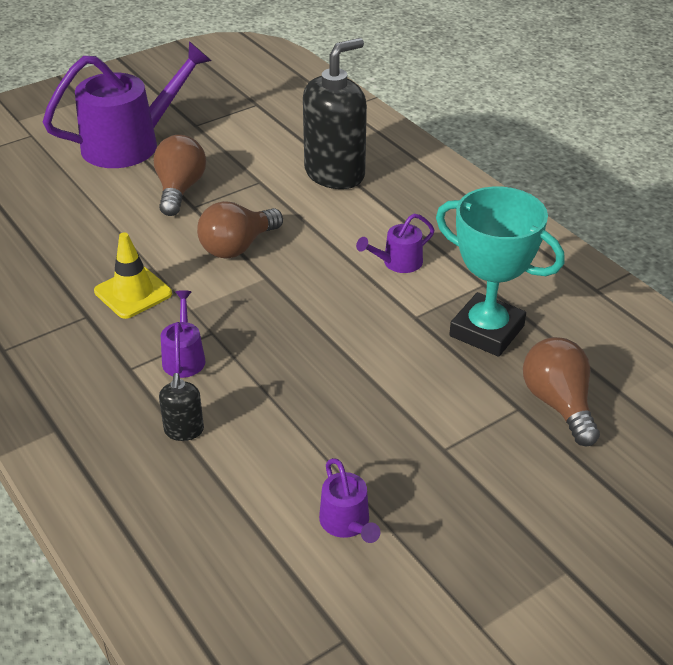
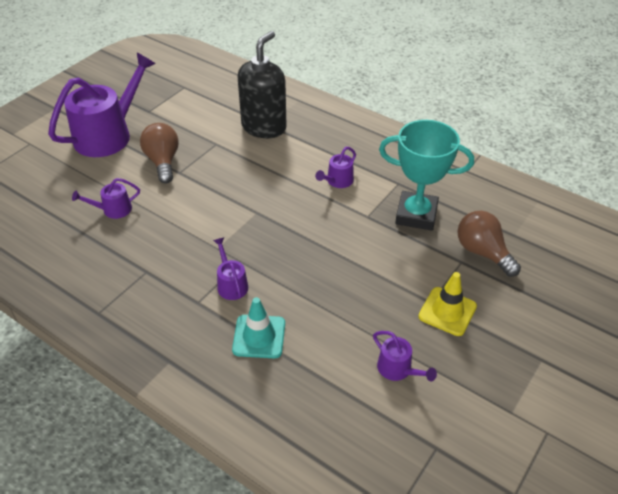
camera: 20 degrees left, 5 degrees up
(87, 233) = (113, 210): none -> purple watering can
(133, 293) = (170, 246): yellow traffic cone -> yellow traffic cone (447, 311)
(184, 430) = (259, 336): black soap dispenser -> turquoise traffic cone
(237, 247) = (225, 195): brown light bulb -> none

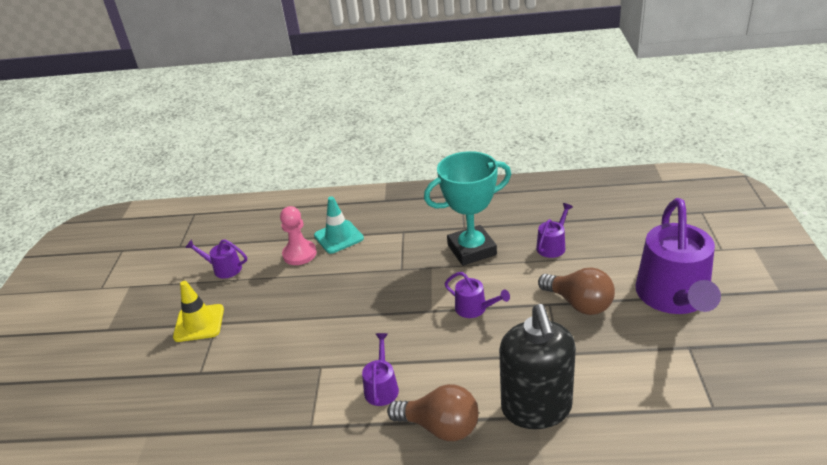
camera: 150 degrees right, 10 degrees down
(231, 284) = (391, 252): purple watering can -> purple watering can (474, 308)
(311, 338) = (299, 254): none -> pink pawn
(416, 215) = (269, 397): turquoise trophy -> turquoise trophy (472, 250)
(482, 252) = (179, 393): brown light bulb -> brown light bulb (440, 427)

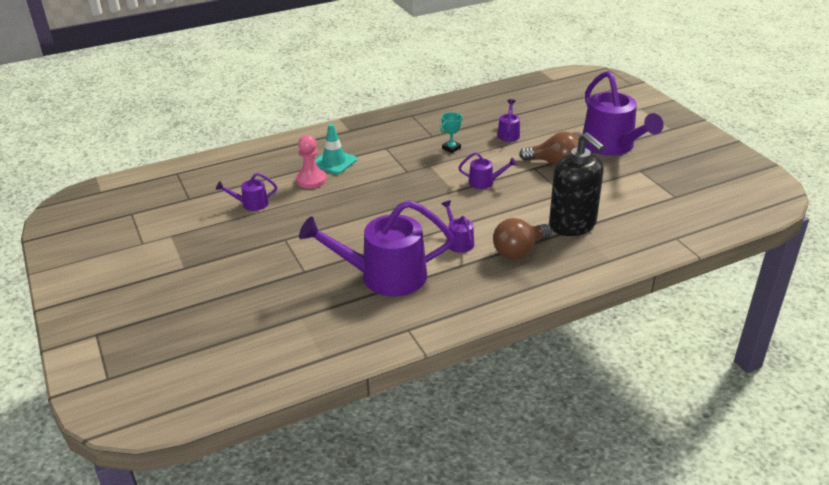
camera: 30 degrees left, 0 degrees up
(199, 323) = (268, 243): yellow traffic cone -> none
(268, 410) = (385, 276): none -> purple watering can
(440, 427) = (519, 251): brown light bulb -> brown light bulb turned 150 degrees clockwise
(472, 250) = (451, 148): turquoise trophy -> turquoise trophy, size x0.44

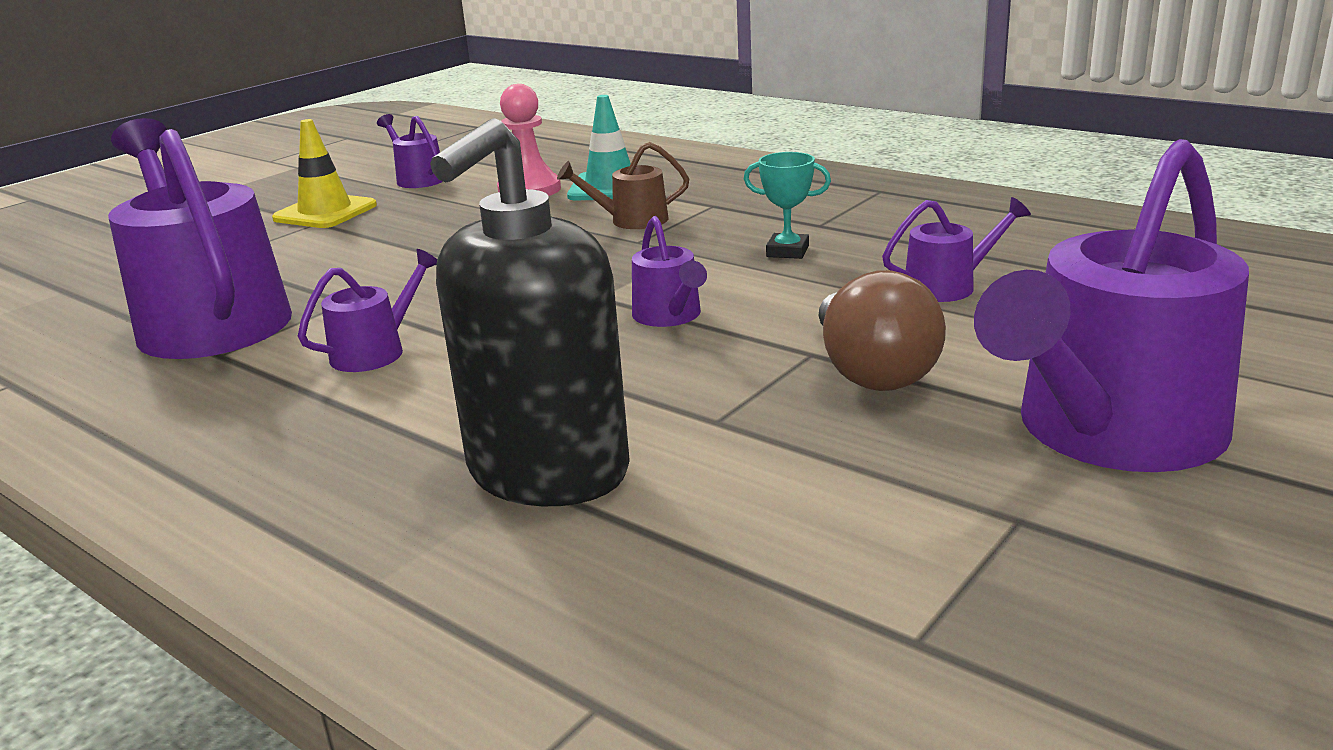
camera: 65 degrees right, 10 degrees down
(271, 235) = (325, 212): none -> yellow traffic cone
(382, 167) = (631, 220): none -> brown watering can
(519, 251) = (365, 428): brown light bulb -> none

